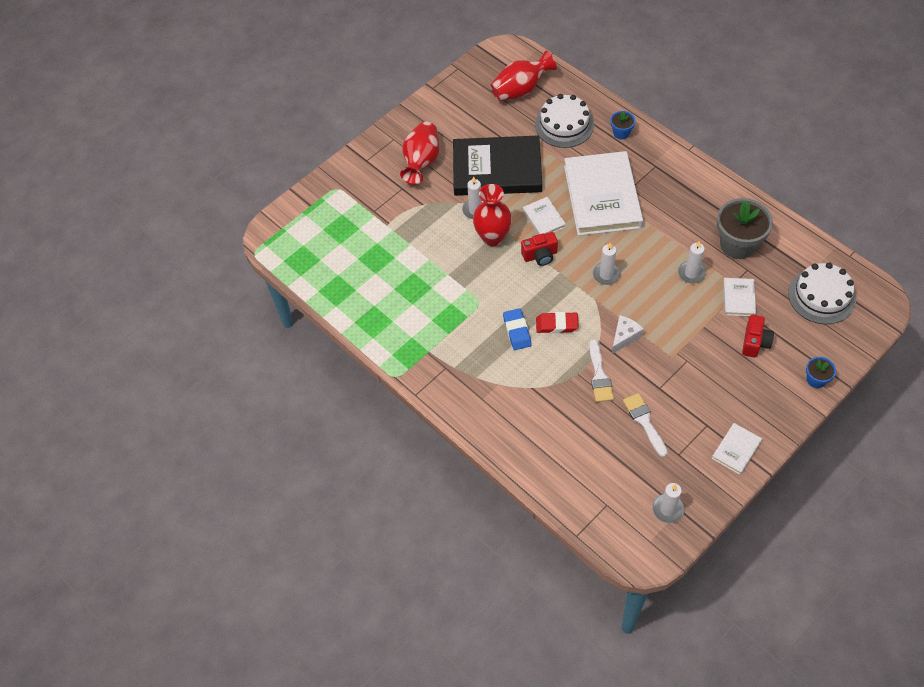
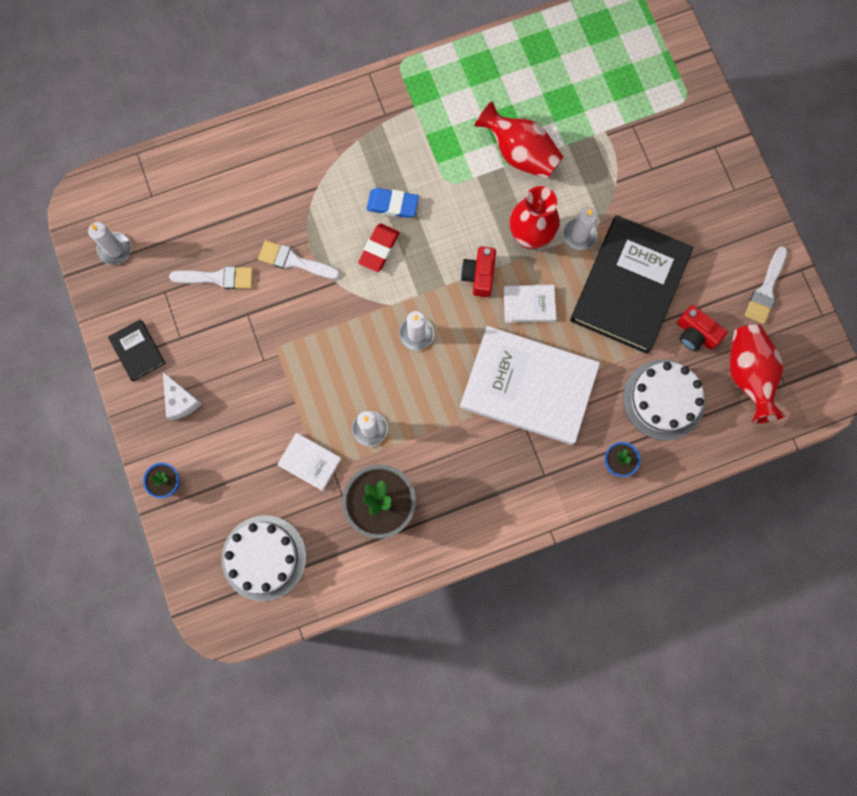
camera: 110 degrees right, 20 degrees up
(421, 162) = (682, 206): red vase -> red vase (520, 153)
(457, 100) = (766, 289): none -> white brush
(624, 336) = (327, 311): white cheese -> white cheese (180, 400)
(736, 450) = (137, 351): white book -> black book
(755, 342) = (246, 445): red camera -> red camera (695, 334)

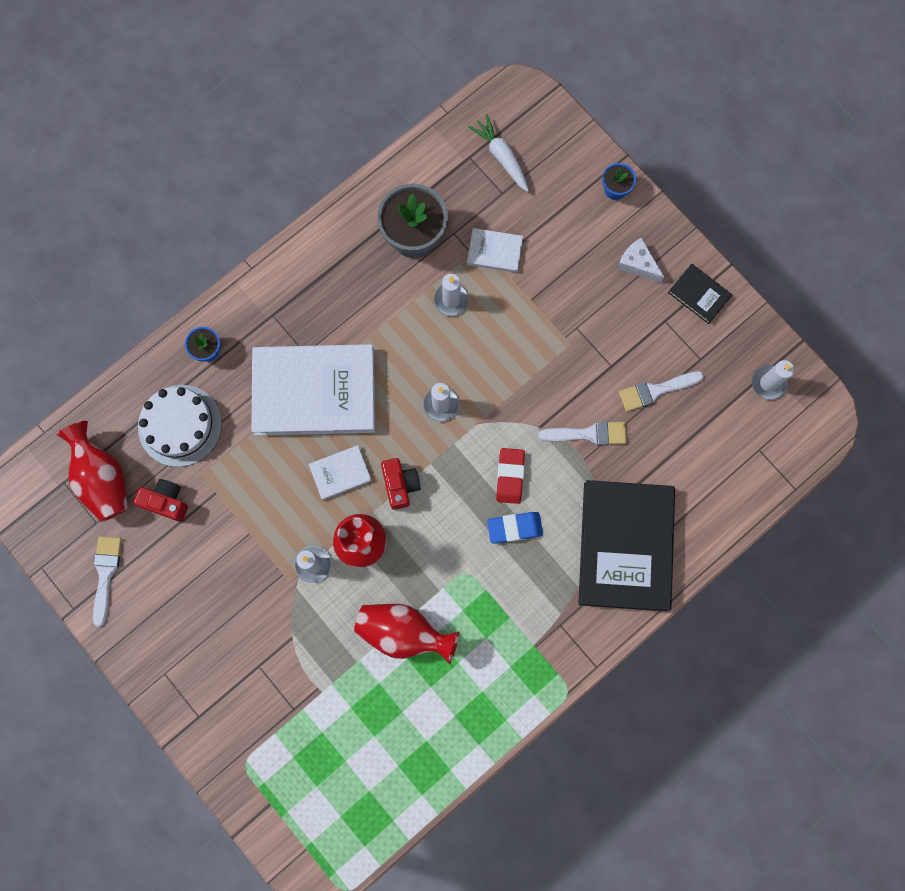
camera: 160 degrees right, 0 degrees up
(264, 557) = (501, 157): white cake -> white carrot
(629, 286) = (245, 527): black book -> black book (625, 546)

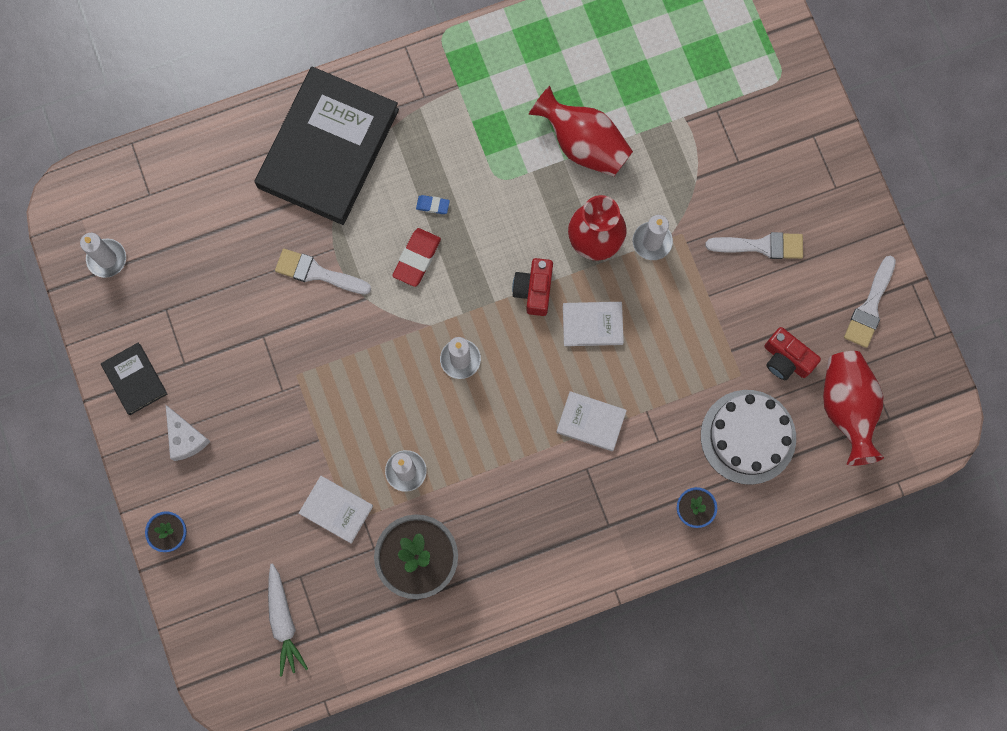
camera: 160 degrees left, 0 degrees up
(314, 392) = (591, 422): white book -> white book, size x0.44
(514, 528) = (433, 205): blue eraser -> blue eraser, size x0.55
(656, 390) = (228, 293): white brush -> white brush (761, 246)

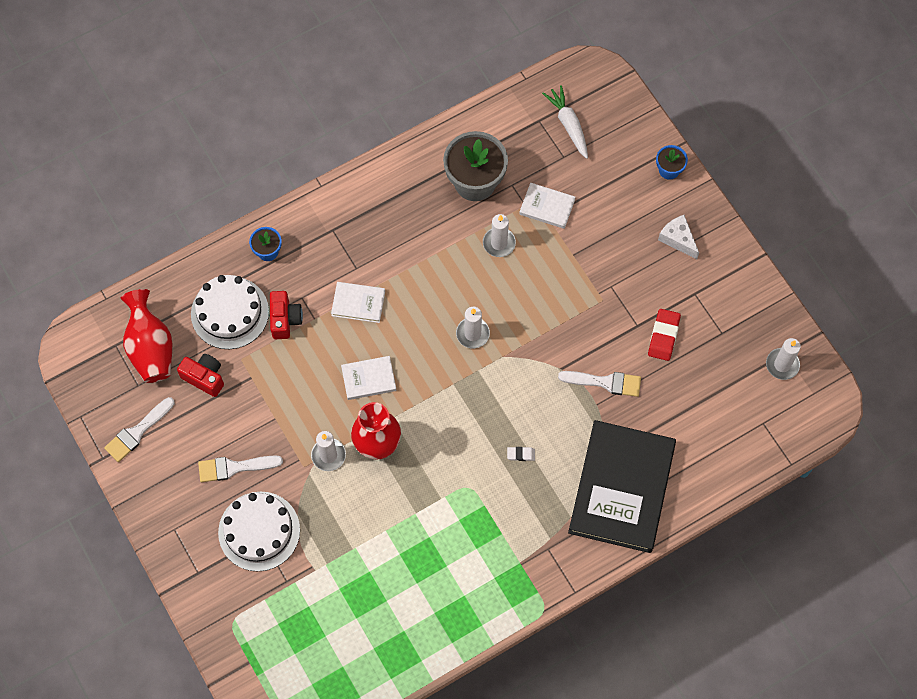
camera: 170 degrees right, 10 degrees down
(135, 379) = (730, 275): black book -> none
(417, 258) = (525, 408): red eraser -> red eraser (663, 336)
(433, 205) = (521, 454): blue eraser -> white eraser
(534, 290) = (422, 398): red camera -> red camera (285, 319)
(583, 144) = (401, 530): red vase -> none
(741, 169) = (259, 531): none -> white cake
(870, 307) = (137, 432): white brush -> white brush turned 150 degrees counterclockwise

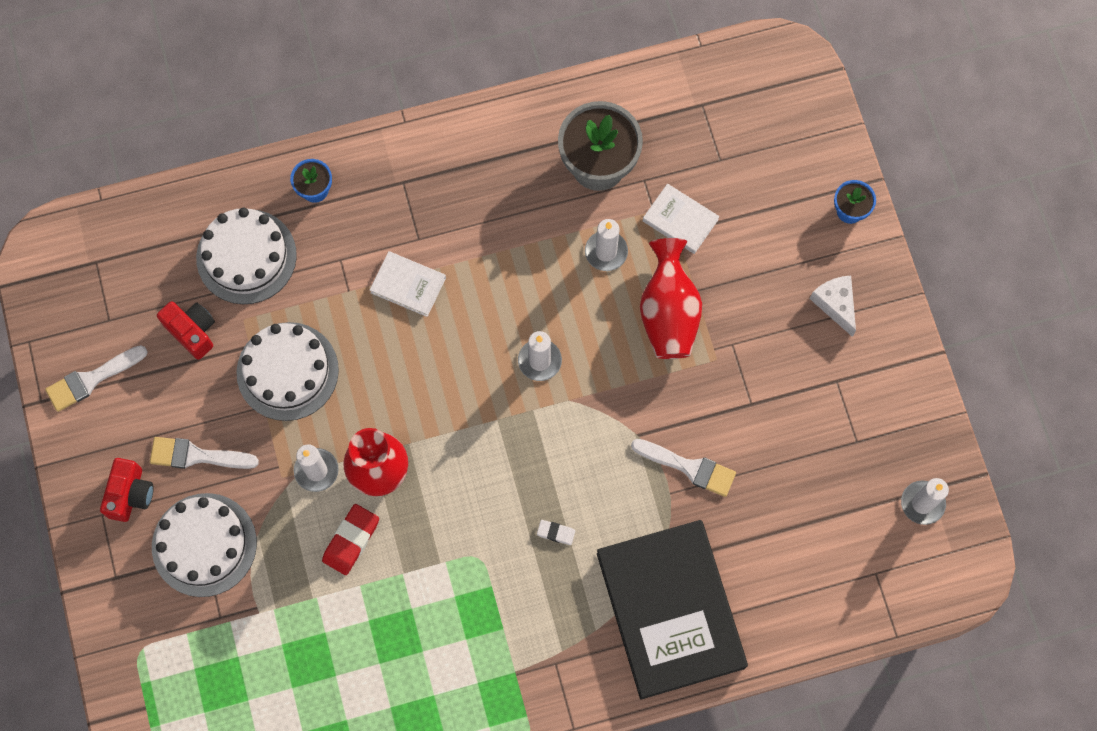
camera: 15 degrees right, 5 degrees up
(151, 348) = (137, 276): red vase -> red vase (668, 312)
(285, 319) = (312, 283): red camera -> red camera (130, 494)
(285, 388) = (287, 371): none -> white cake
(368, 379) = (393, 385): white book -> none
(568, 125) = (738, 120): white carrot -> none
(621, 488) = (670, 610): black book -> black book turned 45 degrees counterclockwise
(663, 336) = (780, 426): red eraser -> red eraser (351, 540)

